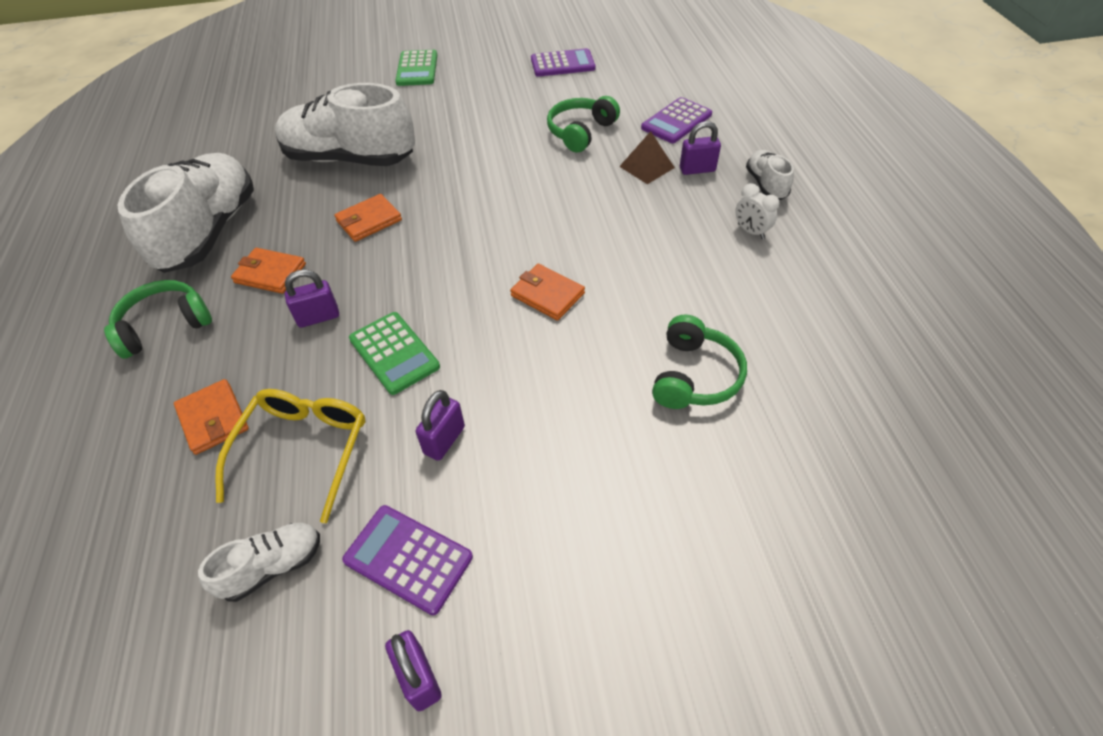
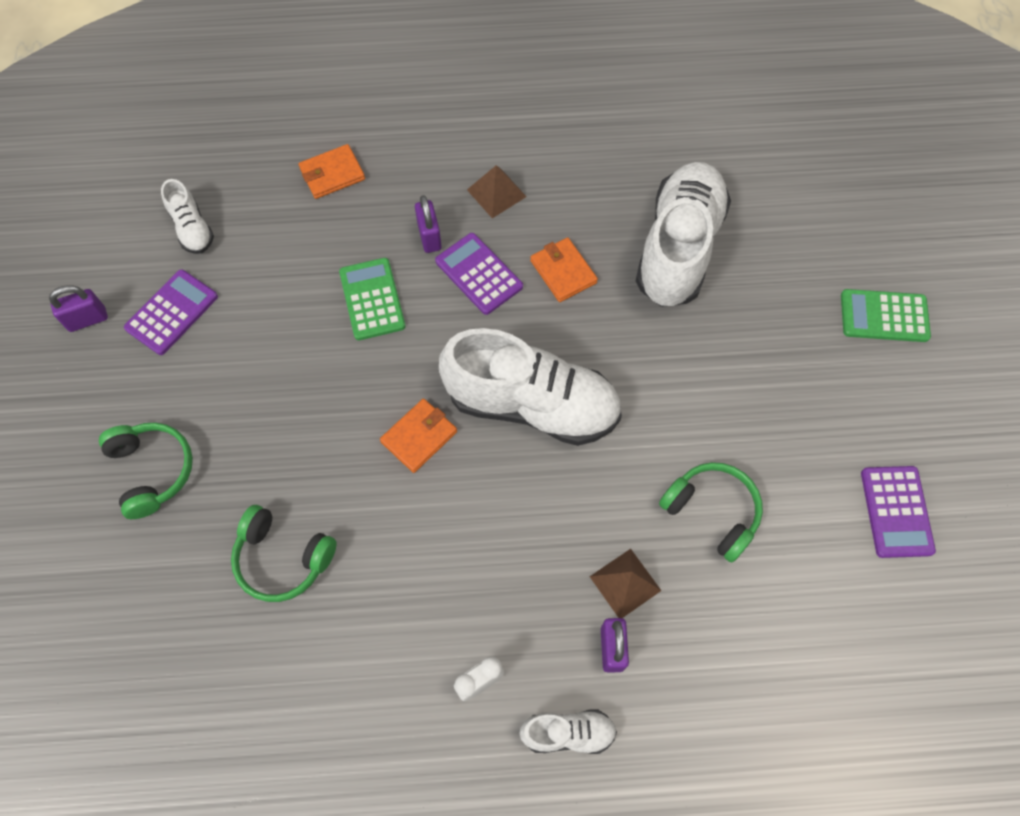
camera: 95 degrees right, 15 degrees up
(165, 326) = (443, 123): green headphones -> green headphones (152, 471)
(209, 232) = (567, 135): white shoe -> white shoe (532, 404)
(270, 273) = (496, 193): orange wallet -> brown pyramid
(304, 449) = (286, 238): yellow glasses -> none
(394, 353) = (372, 299): green calculator -> green calculator turned 105 degrees clockwise
(444, 440) = (268, 338): purple padlock -> none
(676, 121) = (728, 648): purple calculator -> purple calculator (478, 274)

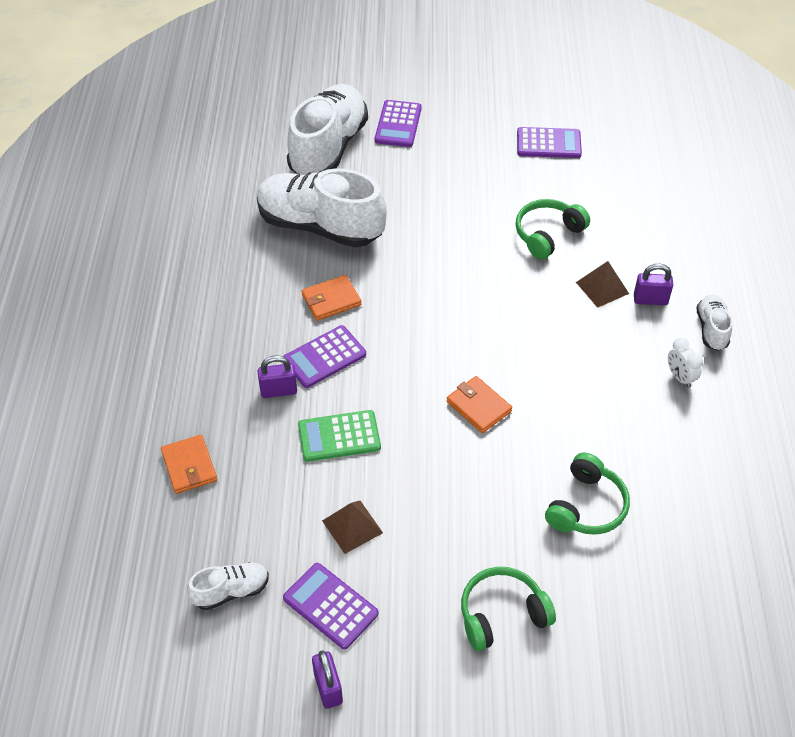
camera: 85 degrees left, 15 degrees down
(496, 193) = (240, 339): brown pyramid -> brown pyramid (352, 526)
(532, 404) = (454, 330): white shoe -> white shoe (328, 148)
(884, 316) = (398, 124): green calculator -> purple calculator

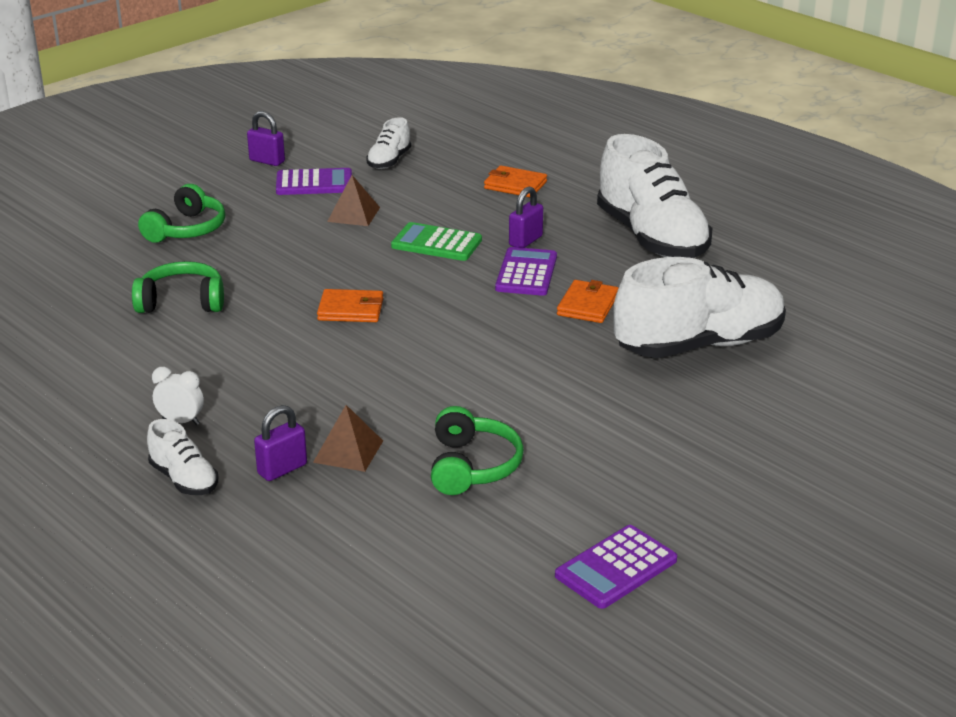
camera: 135 degrees right, 20 degrees down
(328, 148) = (828, 409): white shoe -> white shoe (651, 238)
(339, 436) = (436, 243): green calculator -> green calculator turned 105 degrees counterclockwise
(398, 124) = (812, 477): purple calculator -> none
(586, 506) = (182, 302): green headphones -> green headphones turned 105 degrees clockwise

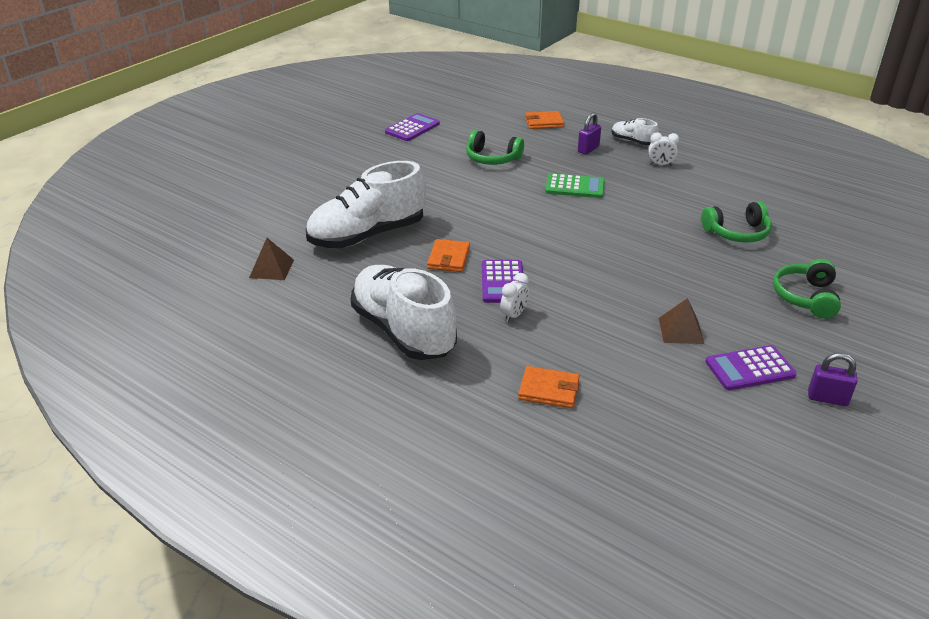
camera: 170 degrees right, 5 degrees up
(348, 451) = (560, 159): brown pyramid -> brown pyramid (271, 268)
(350, 310) = (616, 238): orange wallet -> orange wallet (544, 122)
(389, 161) = (700, 415): white shoe -> none
(436, 243) = (588, 304): green calculator -> green calculator (575, 187)
(472, 466) = (492, 158): green headphones -> green headphones turned 60 degrees counterclockwise
(525, 241) = (514, 315): purple padlock -> white clock

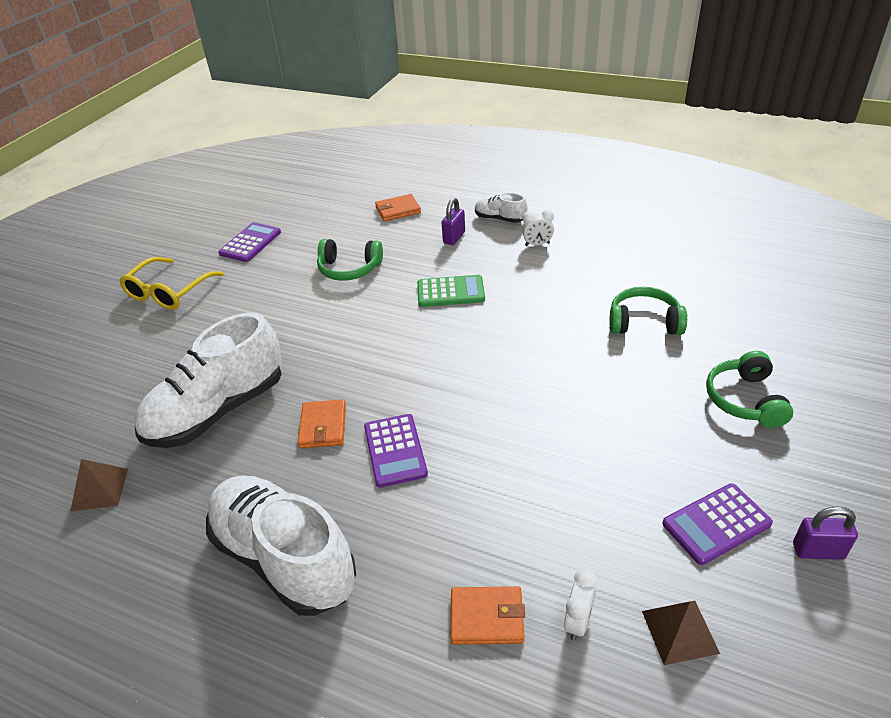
camera: 10 degrees left, 5 degrees up
(339, 152) = (168, 292): none -> yellow glasses
(514, 315) = (419, 501): white clock -> white clock (578, 622)
(681, 330) = (621, 481): brown pyramid -> brown pyramid (680, 632)
(737, 233) = (644, 322): green headphones -> green headphones turned 150 degrees counterclockwise

